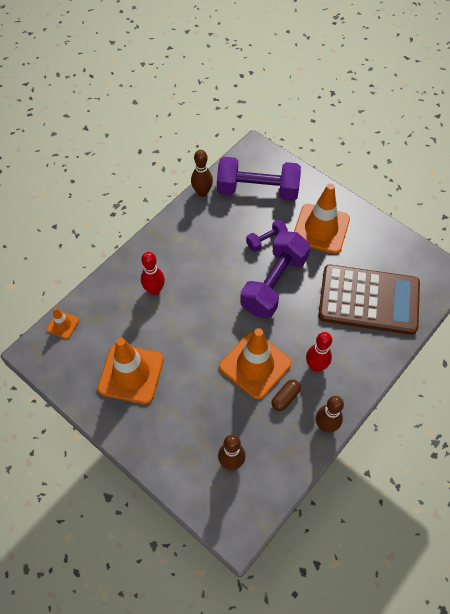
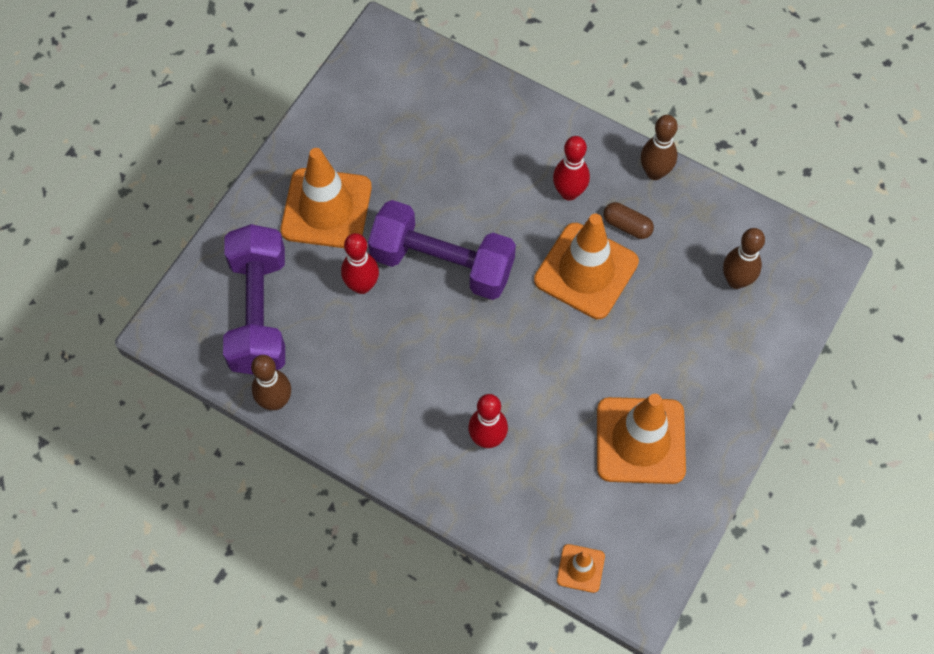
camera: 100 degrees left, 5 degrees up
(266, 240) = (362, 285): purple dumbbell -> red bowling pin
(368, 300) = (446, 134): brown calculator -> none

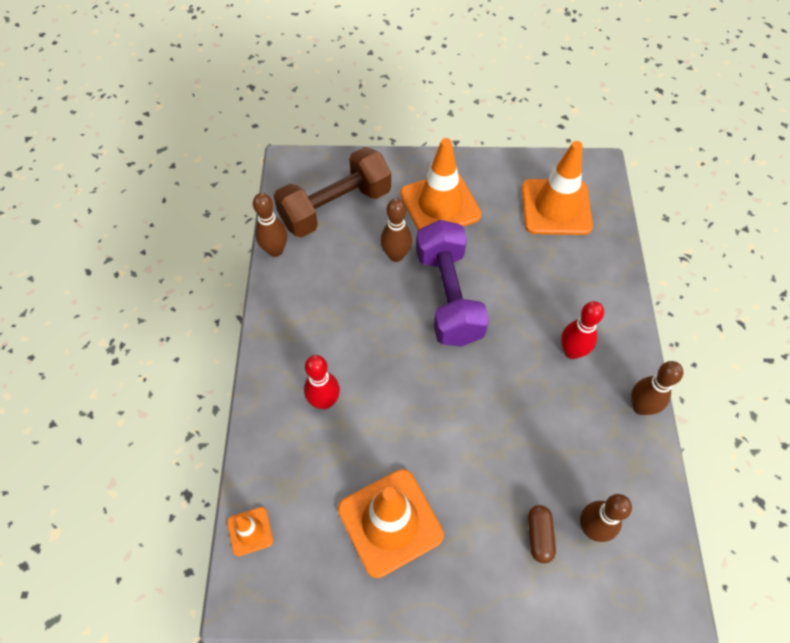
camera: 60 degrees right, 5 degrees down
(259, 312) = (335, 207): purple dumbbell -> brown dumbbell
(362, 285) = (396, 255): red bowling pin -> brown bowling pin
(586, 271) = (513, 399): orange traffic cone -> orange traffic cone (556, 207)
(627, 226) = (576, 410): brown capsule -> brown capsule (539, 536)

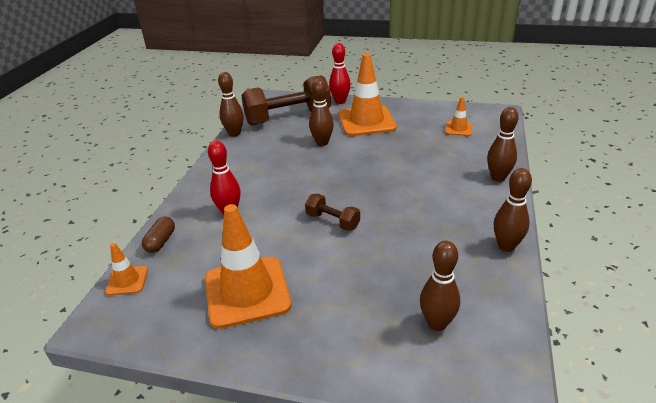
camera: 15 degrees right, 25 degrees down
(448, 296) = (354, 166): purple dumbbell -> none
(449, 397) = (332, 221): none -> brown dumbbell
(539, 536) = (382, 321): brown capsule -> brown capsule (161, 241)
(556, 207) = (458, 129): orange traffic cone -> orange traffic cone, size x0.47
(572, 352) = (449, 206): red bowling pin -> red bowling pin (340, 101)
(616, 295) = (498, 177): none -> brown bowling pin

